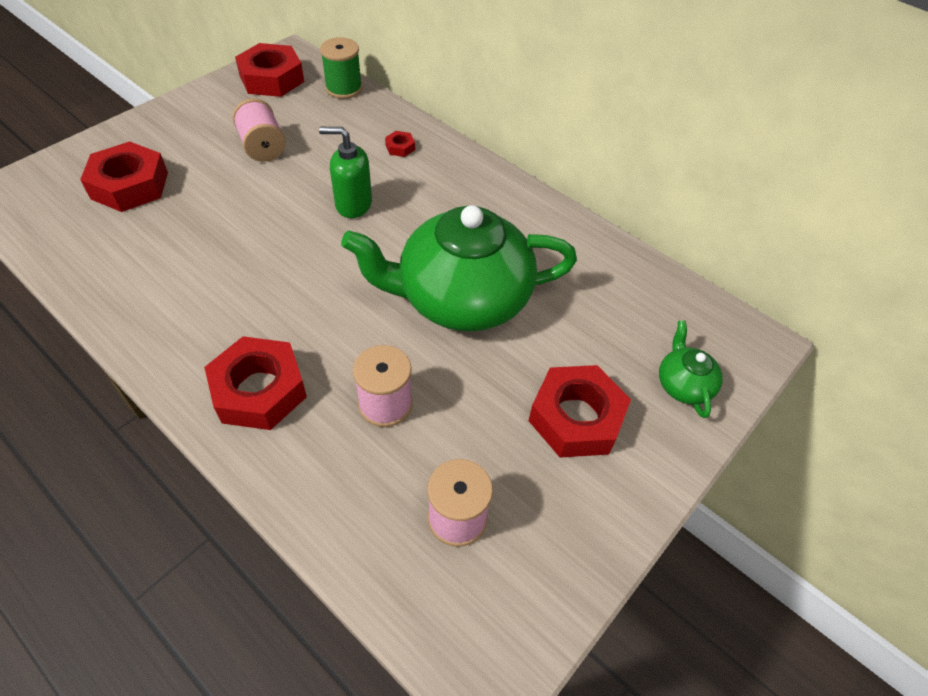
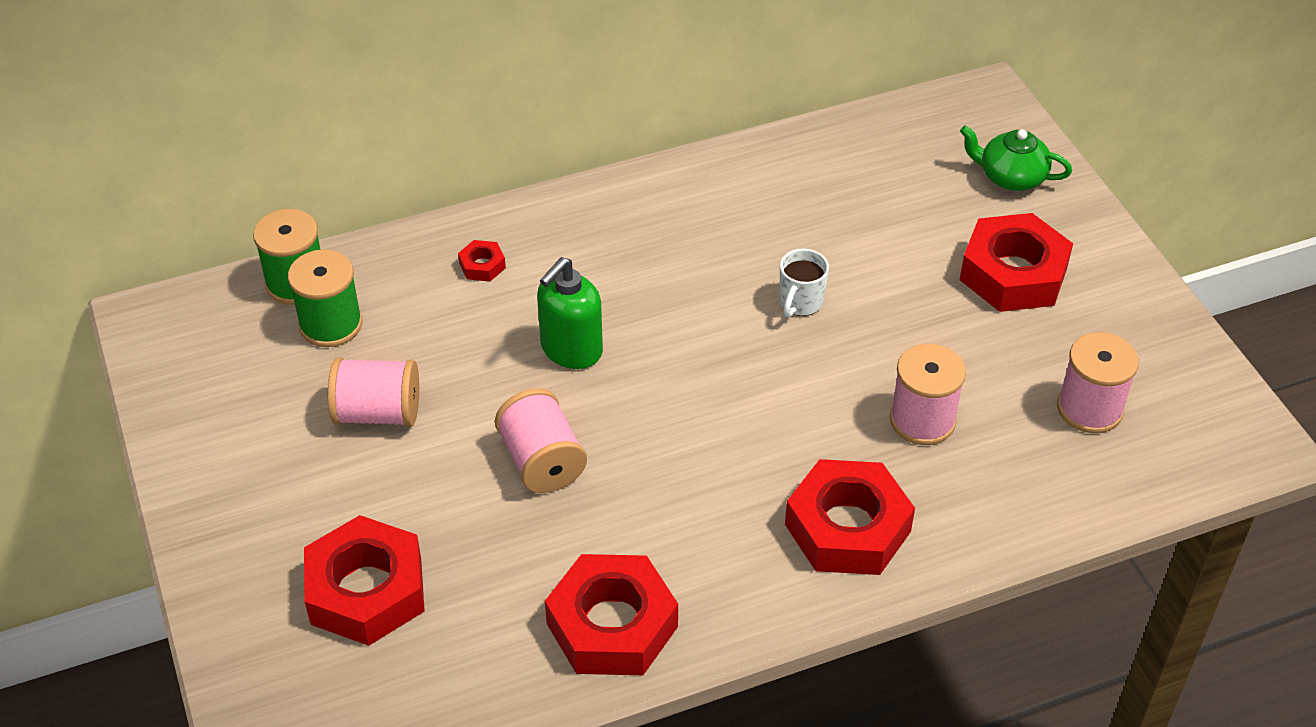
camera: 60 degrees left, 5 degrees down
(255, 221) = (542, 461): none -> pink spool
(272, 79) = (205, 359): red nut -> red nut (612, 625)
(320, 109) = (330, 324): none -> green spool
(461, 298) = (800, 303): green teapot -> white mug

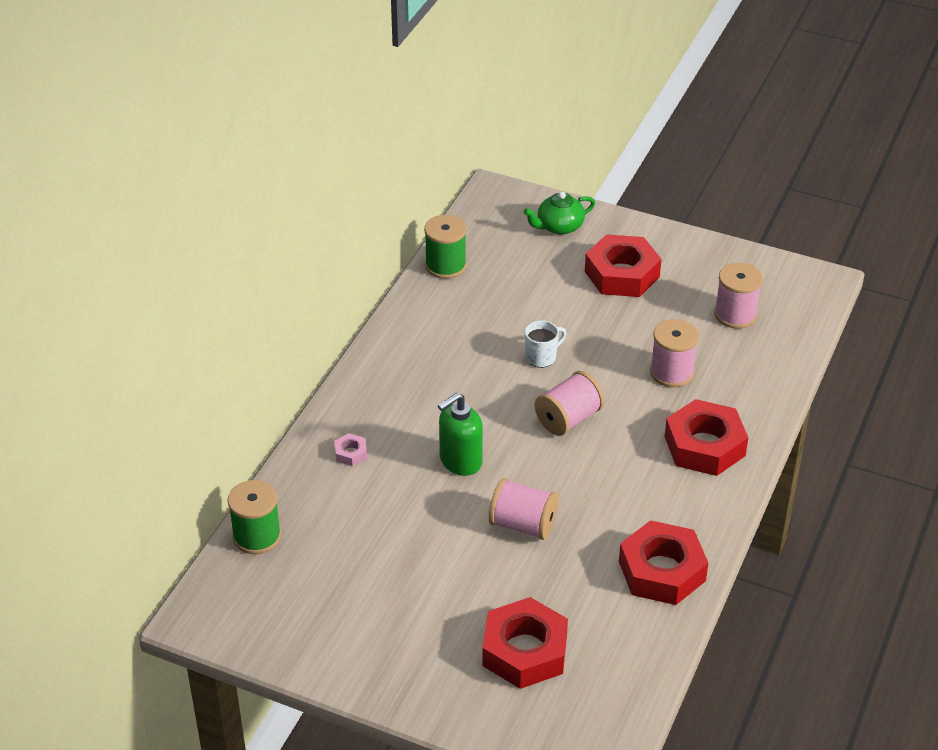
camera: 45 degrees left, 5 degrees down
(330, 324) = (310, 543): green spool -> green spool (445, 265)
(378, 413) = (404, 566): pink spool -> pink spool (568, 419)
(482, 265) = (350, 453): red nut -> pink nut
(571, 350) = (460, 461): green soap dispenser -> green soap dispenser turned 60 degrees clockwise
(800, 303) = (542, 357): white mug -> white mug turned 105 degrees counterclockwise

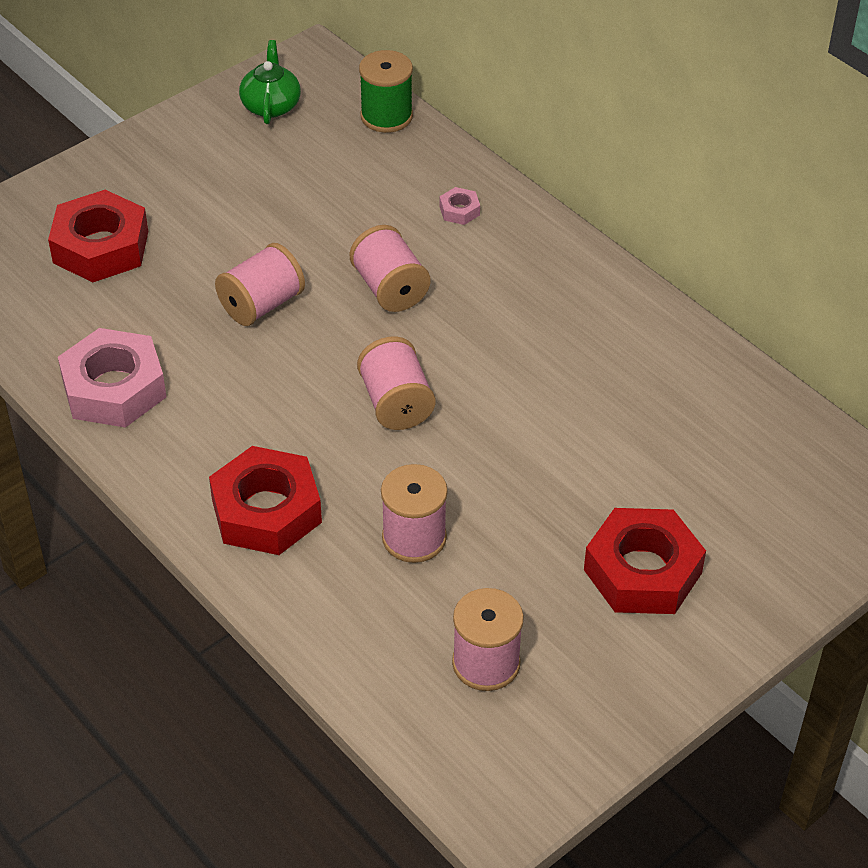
camera: 115 degrees right, 5 degrees up
(445, 265) = (753, 394): green spool -> none
(460, 461) = (390, 289): green soap dispenser -> pink spool
(542, 357) = (520, 421): white mug -> none
(559, 226) = (786, 544): green teapot -> green teapot (271, 105)
(661, 571) = (114, 388): red nut -> pink nut

